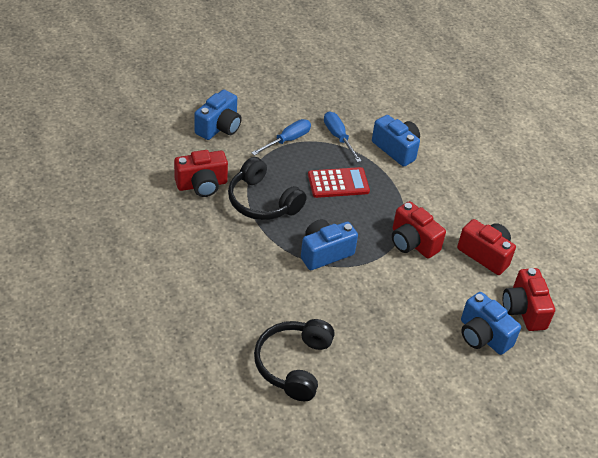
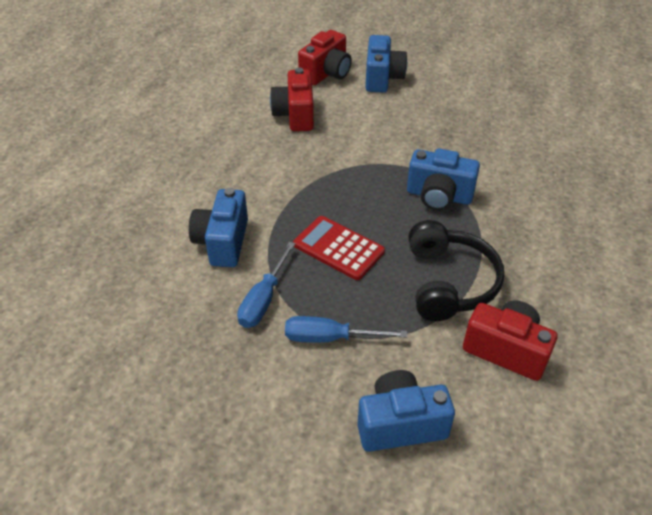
camera: 130 degrees left, 0 degrees up
(293, 364) = (563, 140): black headphones -> none
(412, 242) = (343, 157): red camera -> none

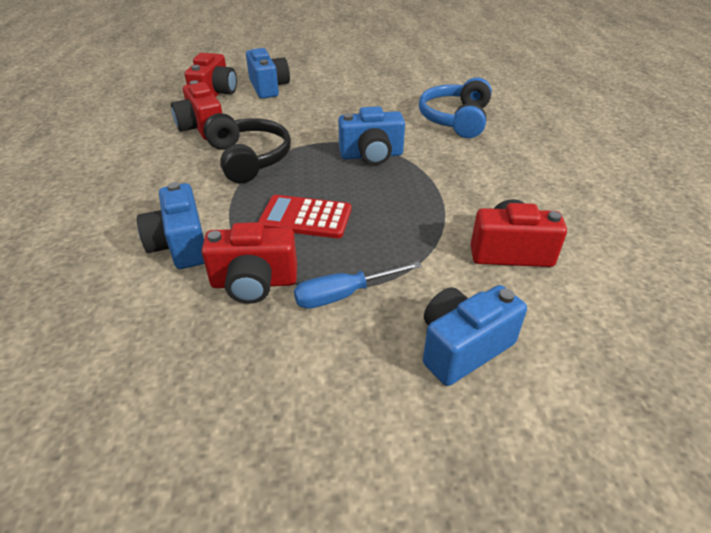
camera: 25 degrees left, 5 degrees down
(263, 299) = (254, 283): blue screwdriver -> red camera
(449, 282) = (425, 215): black headphones -> black headphones (249, 158)
(557, 175) = (455, 119): none -> blue headphones

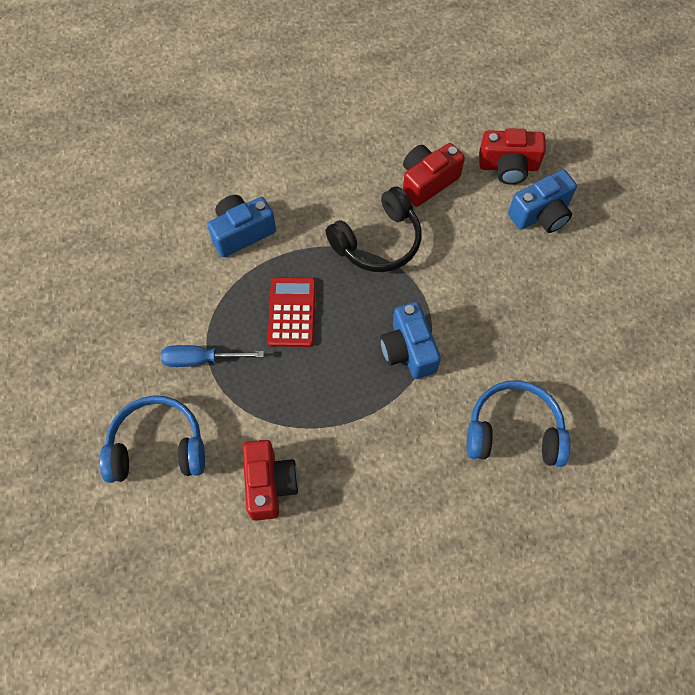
camera: 80 degrees right, 25 degrees up
(254, 283) = (206, 296): red camera -> none
(344, 295) = (201, 359): blue screwdriver -> blue screwdriver turned 60 degrees counterclockwise
(463, 347) = (157, 447): blue camera -> blue headphones

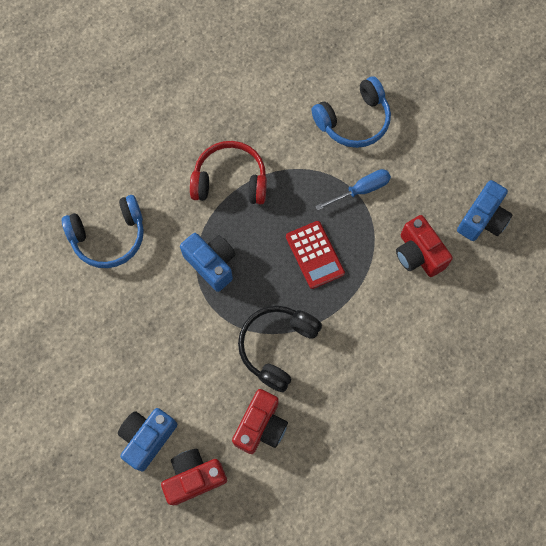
camera: 155 degrees right, 5 degrees up
(242, 232) = (392, 304): blue camera -> blue camera (482, 219)
(269, 484) = (265, 130): red camera -> red camera (418, 254)
(343, 437) = (230, 181): none -> red headphones

